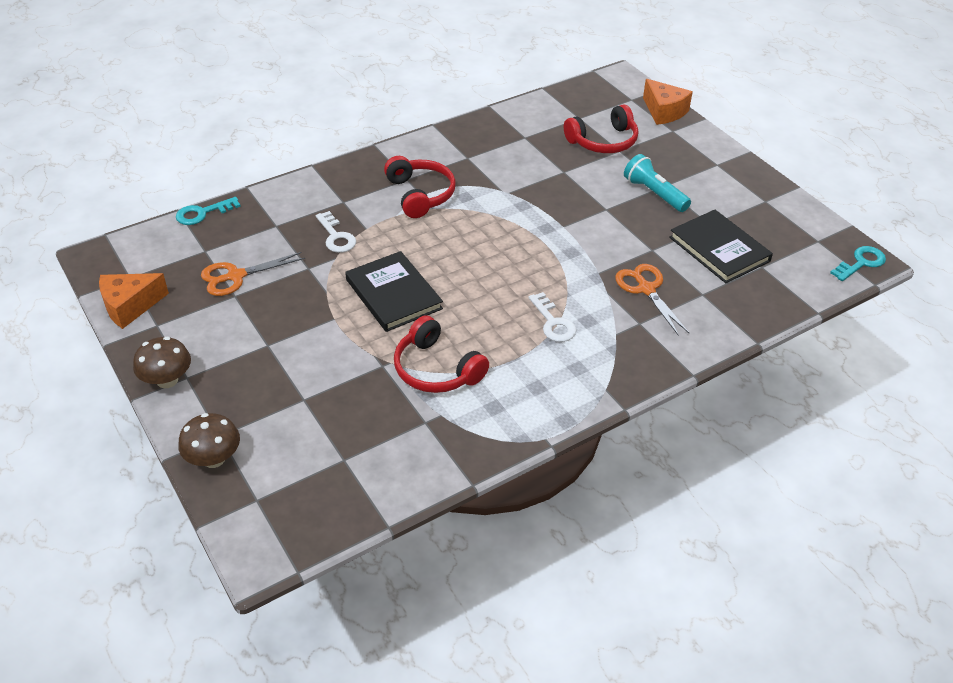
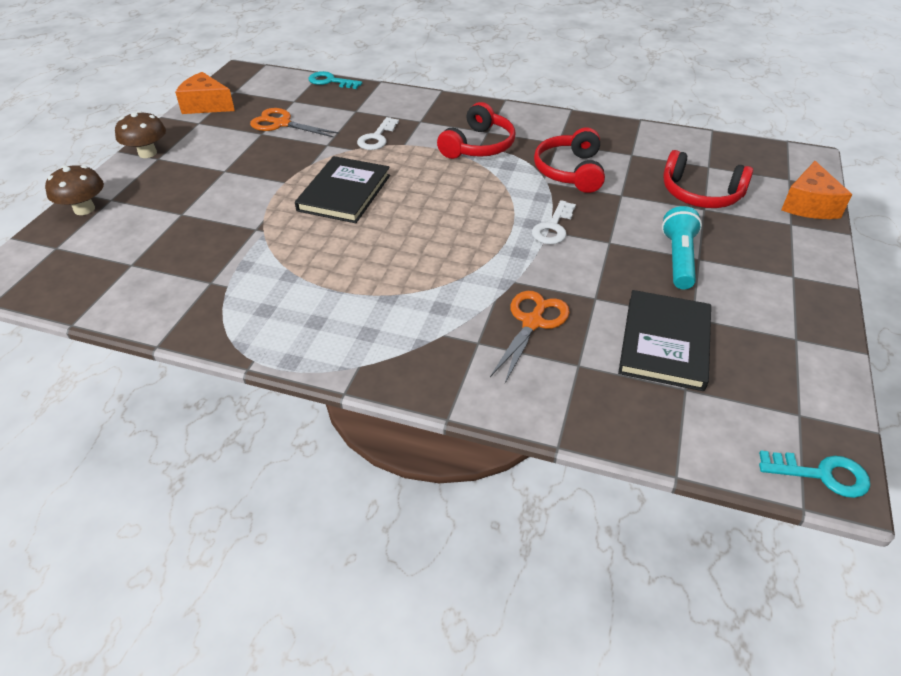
camera: 50 degrees right, 0 degrees up
(436, 369) = (279, 256): red headphones -> red headphones (570, 171)
(553, 322) = (412, 289): white key -> white key (553, 227)

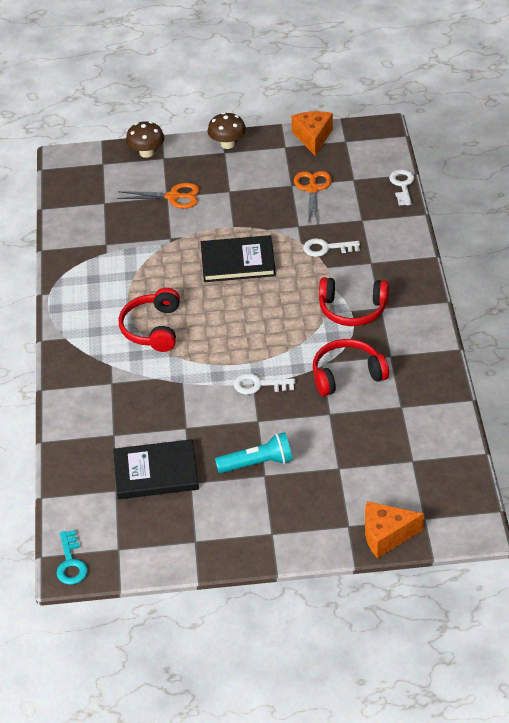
camera: 70 degrees right, 0 degrees up
(330, 81) = (402, 185): turquoise key -> white key
(532, 322) = (143, 403): orange scissors -> orange scissors (173, 197)
(700, 194) = (360, 462): red headphones -> red headphones (152, 328)

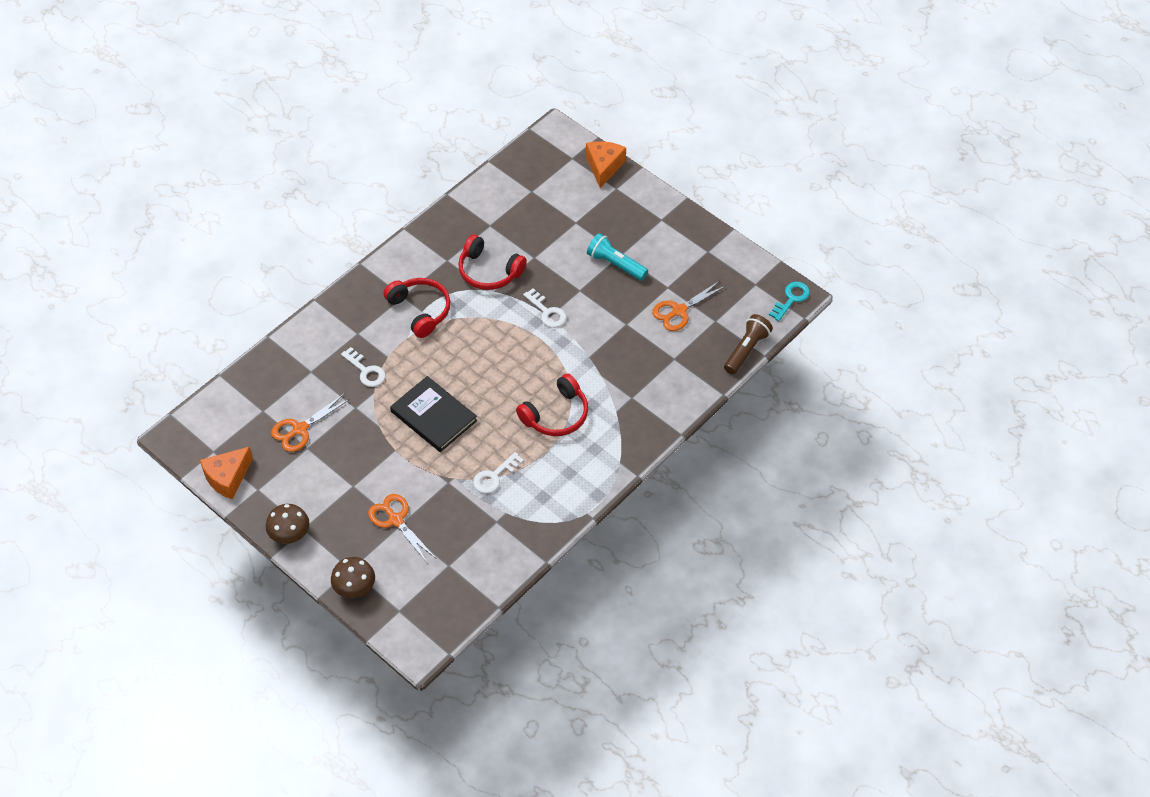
camera: 135 degrees left, 10 degrees up
(61, 489) = (746, 350): none -> brown flashlight
(156, 472) = (679, 311): black book -> orange scissors
(386, 535) = (604, 167): orange cheese -> orange cheese turned 120 degrees counterclockwise
(402, 185) = (243, 373): white key -> white key (494, 476)

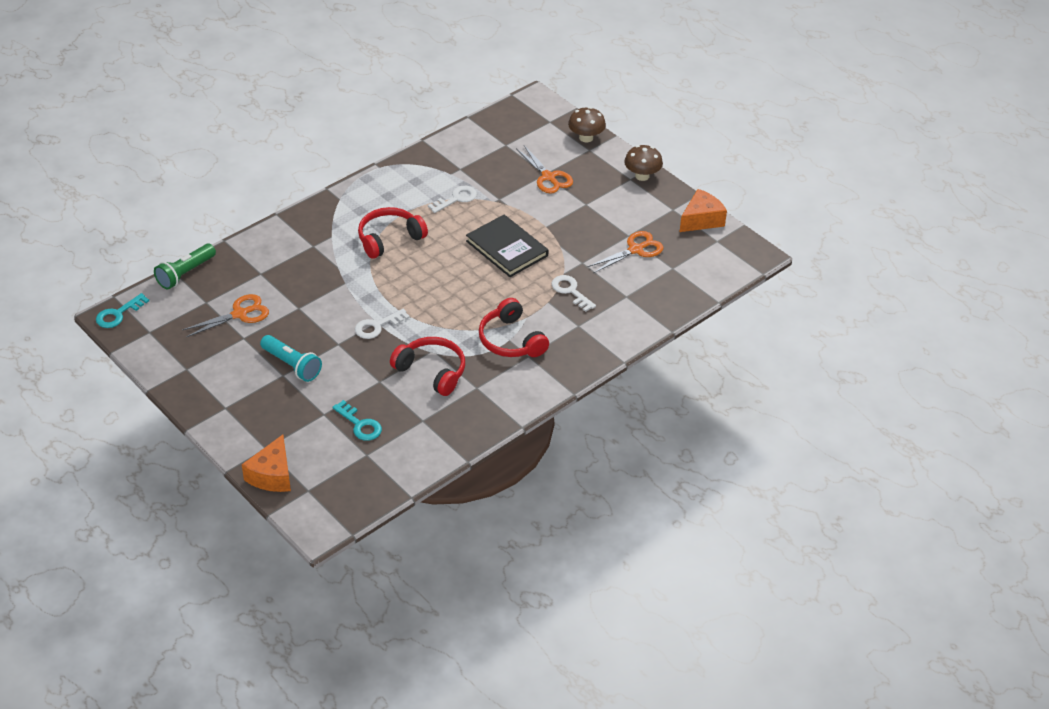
camera: 175 degrees left, 10 degrees down
(542, 216) = (360, 424): none -> turquoise key
(547, 312) = (377, 326): white key -> white key turned 90 degrees counterclockwise
(746, 350) = (185, 274): brown flashlight -> green flashlight

